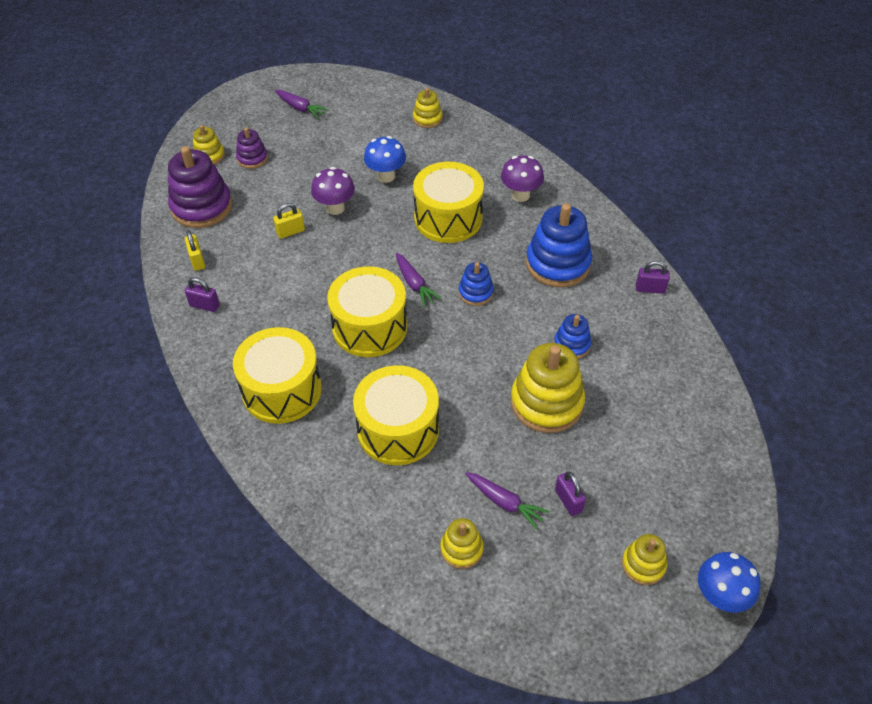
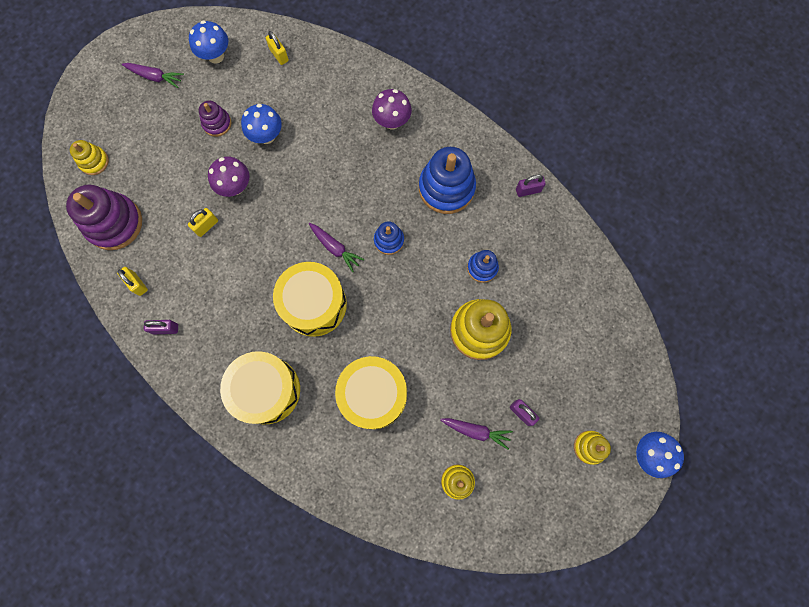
camera: 20 degrees left, 25 degrees up
(252, 158) = (136, 152): purple stacking toy -> purple stacking toy (217, 123)
(365, 106) = (216, 56): none -> blue mushroom
(427, 119) = (279, 55): yellow stacking toy -> yellow padlock
(448, 218) = (338, 167): yellow drum -> none

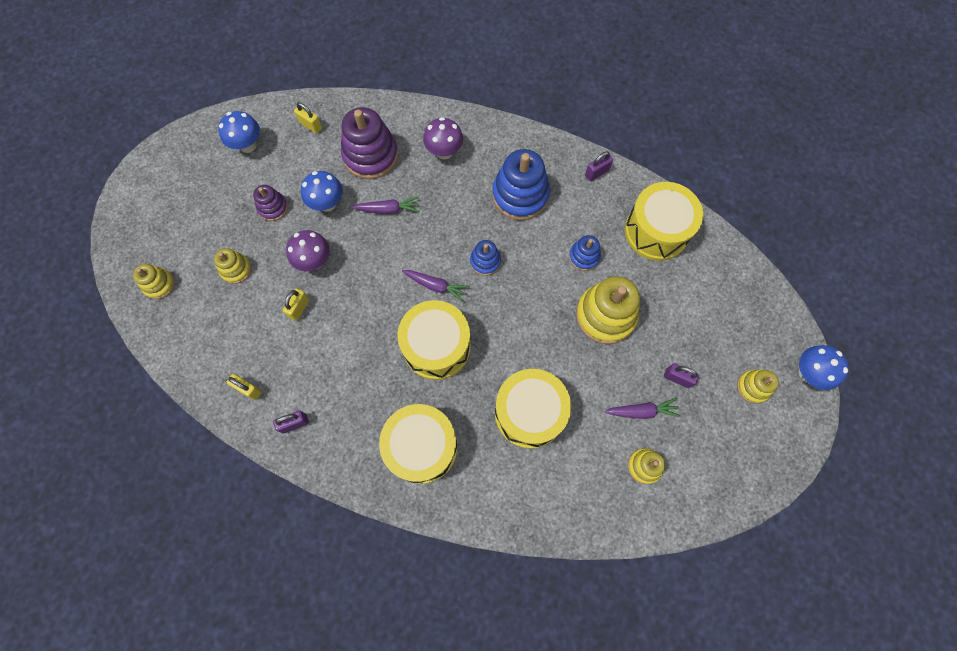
camera: 20 degrees left, 5 degrees down
(114, 223) = (202, 338): purple stacking toy -> purple stacking toy (370, 155)
(155, 77) = (193, 183): purple carrot -> purple carrot (388, 209)
(164, 170) = (236, 269): none -> yellow stacking toy
(561, 267) = (656, 231): none -> yellow drum

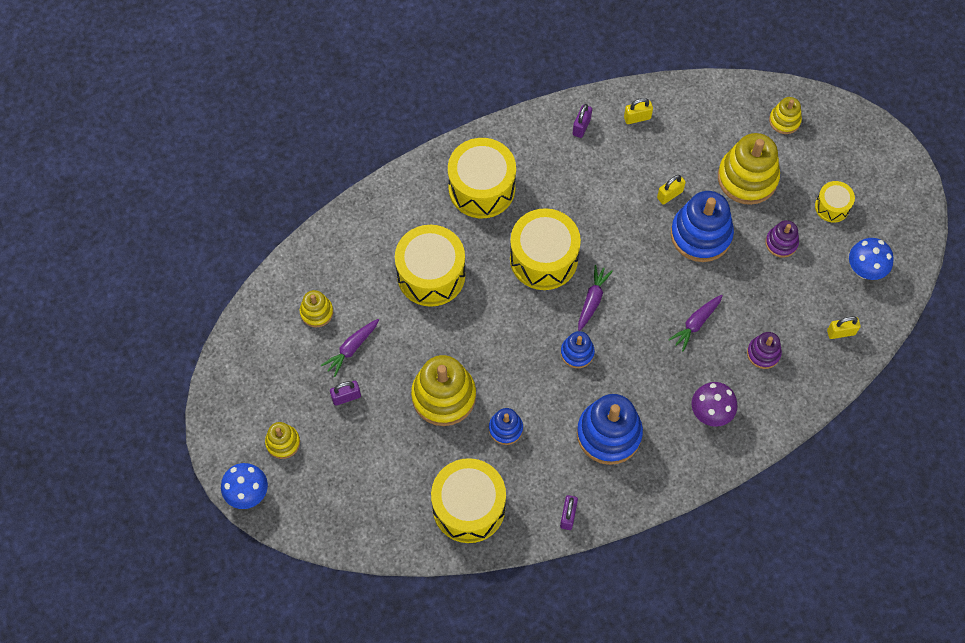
camera: 135 degrees right, 5 degrees down
(212, 199) = (832, 206): none -> yellow drum
(236, 269) = (747, 178): yellow stacking toy -> yellow stacking toy, size x1.89
(299, 308) = (670, 195): yellow padlock -> yellow padlock turned 75 degrees clockwise
(314, 261) = (701, 234): purple mushroom -> blue stacking toy
(327, 203) = (746, 284): blue mushroom -> none
(370, 155) = (763, 353): purple stacking toy -> purple stacking toy, size x0.53
(436, 286) = (592, 300): purple carrot -> purple carrot turned 135 degrees clockwise

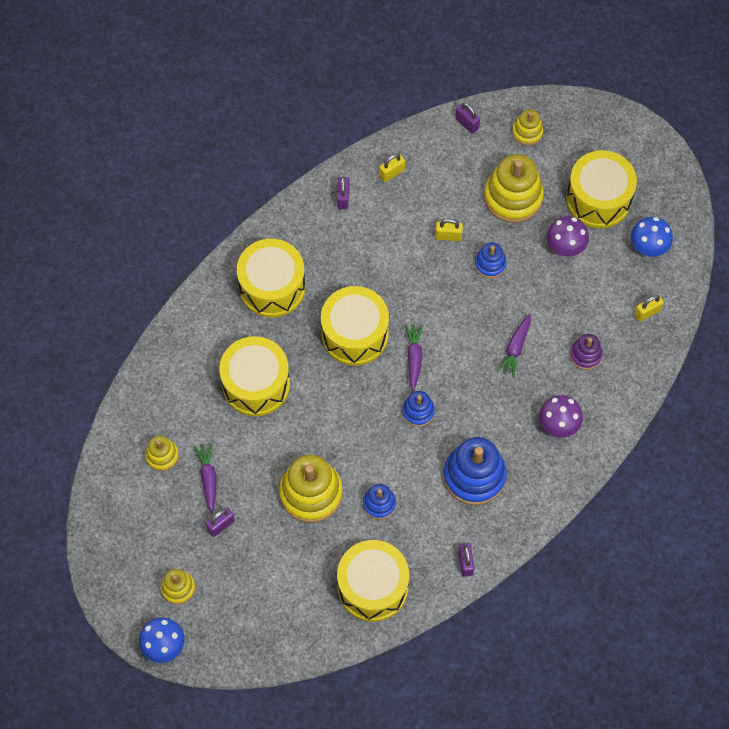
camera: 20 degrees left, 0 degrees up
(351, 348) = (208, 479): purple carrot -> purple carrot turned 150 degrees clockwise
(670, 195) = (448, 236): yellow padlock -> yellow padlock turned 60 degrees clockwise
(701, 234) = (490, 264): blue stacking toy -> blue stacking toy, size x0.53
(728, 94) = (467, 123): none -> purple padlock
(781, 243) = (565, 248): purple stacking toy -> purple mushroom
(832, 206) = (598, 199): yellow drum -> yellow drum, size x1.93

